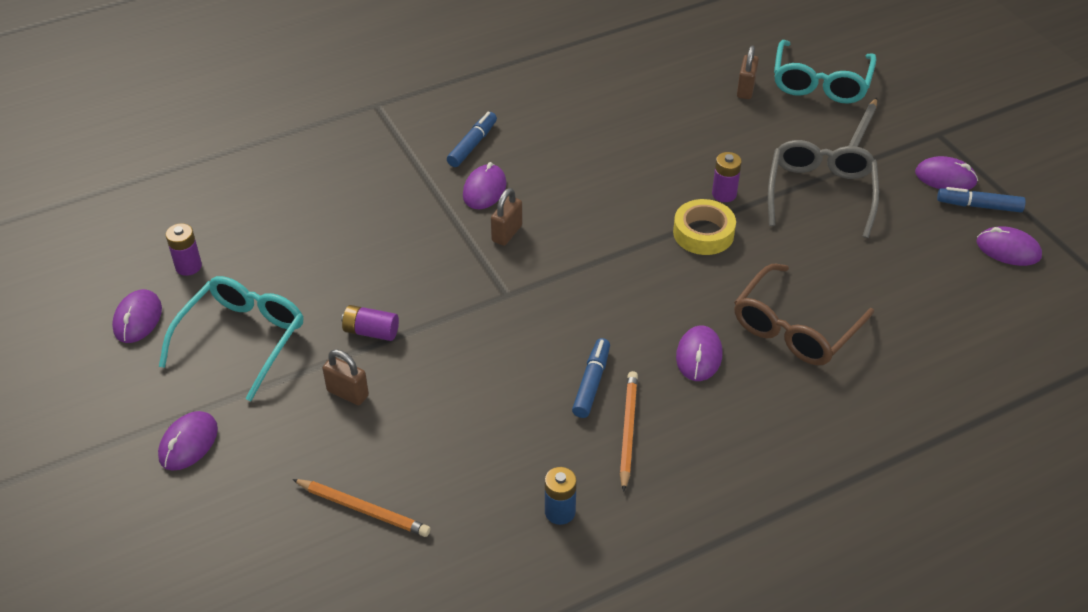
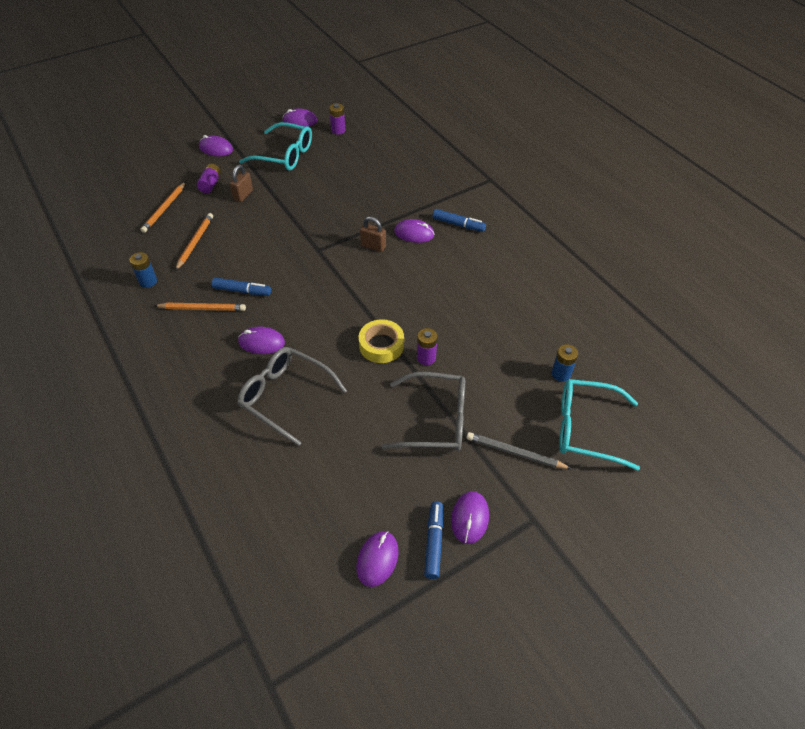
camera: 85 degrees right, 5 degrees up
(371, 331) = (288, 198): purple battery -> purple battery (210, 184)
(467, 453) = (195, 242): none -> orange pencil
(745, 89) = (561, 374): brown padlock -> blue battery
(795, 328) = (285, 396): brown glasses -> grey glasses

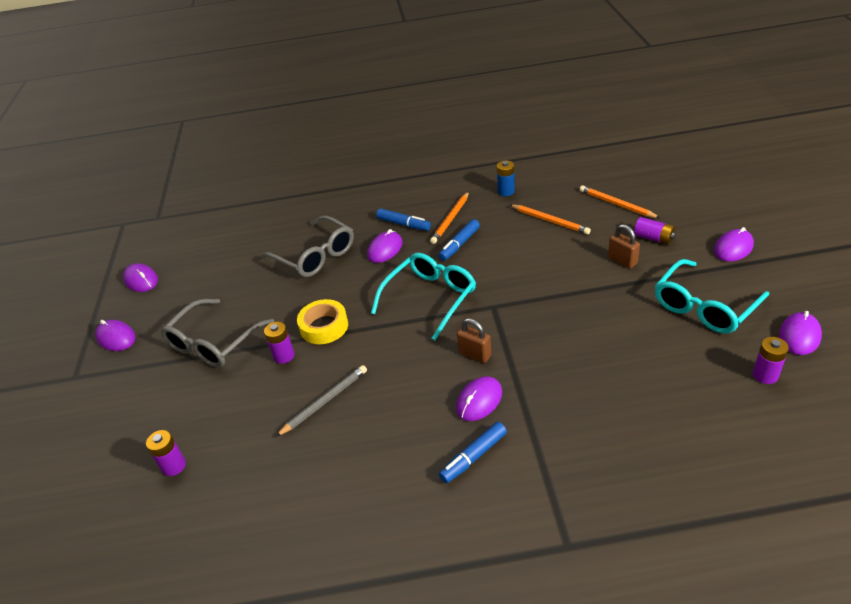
camera: 120 degrees right, 10 degrees down
(285, 396) = (315, 256): grey glasses -> grey glasses turned 75 degrees clockwise
(373, 246) = (475, 354): brown padlock -> brown padlock turned 75 degrees clockwise
(434, 542) = (121, 312): blue marker -> blue marker (403, 224)
(515, 453) = (134, 388): grey pencil -> grey pencil (324, 402)
(561, 374) = (174, 466): blue battery -> purple battery
(586, 428) = (102, 457): turquoise glasses -> turquoise glasses (430, 298)

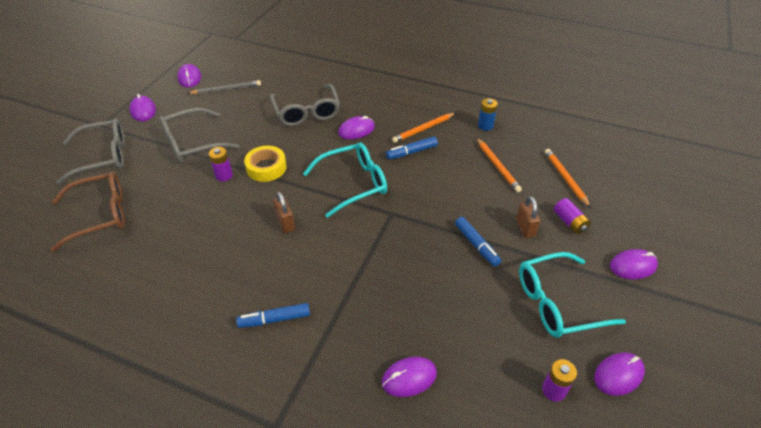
camera: 25 degrees right, 5 degrees up
(113, 407) = (103, 157): none -> grey glasses
(174, 466) = (100, 215): purple battery -> brown glasses
(324, 402) = (219, 222): grey pencil -> grey pencil (226, 90)
(403, 224) = (386, 117): blue marker -> blue marker (476, 245)
(475, 354) = (345, 243): brown padlock -> brown padlock (285, 223)
(479, 401) = (316, 280): purple mouse -> purple mouse (409, 378)

